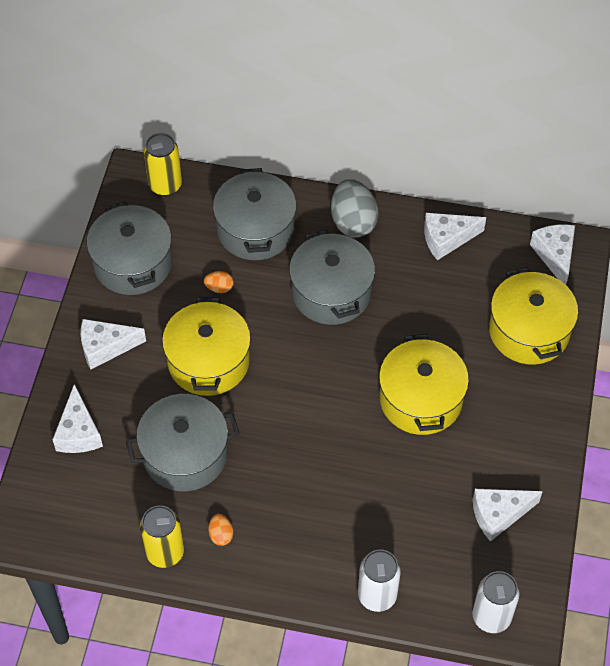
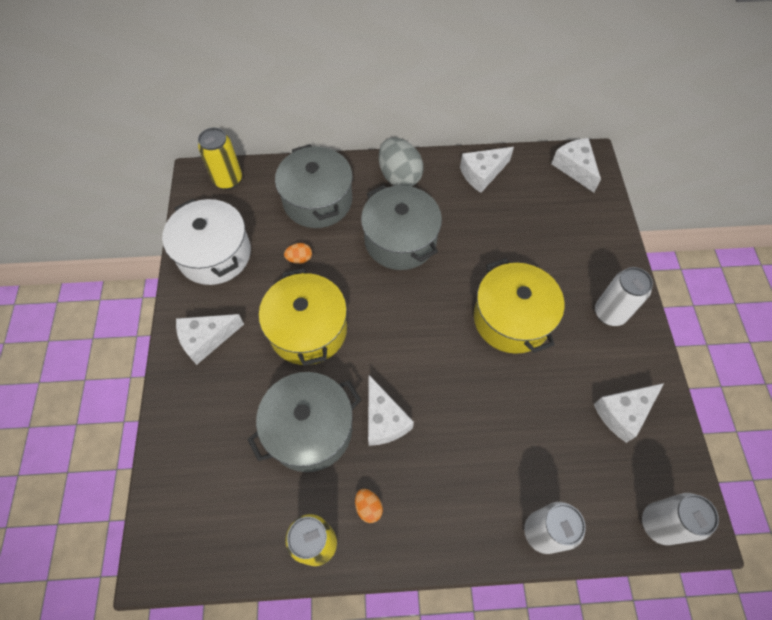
camera: 15 degrees left, 5 degrees up
(78, 432) = (198, 433): white cheese -> white cheese (384, 420)
(133, 263) = (215, 254): grey pot -> white pot
(527, 418) = (609, 313): none -> white can
(529, 331) = (579, 235): yellow pot -> none

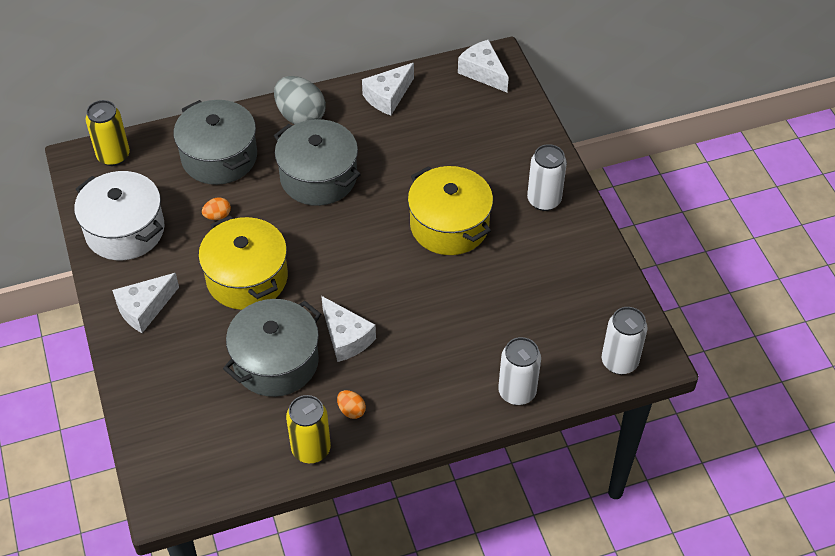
camera: 15 degrees left, 10 degrees down
(623, 413) = (571, 282): white cheese -> none

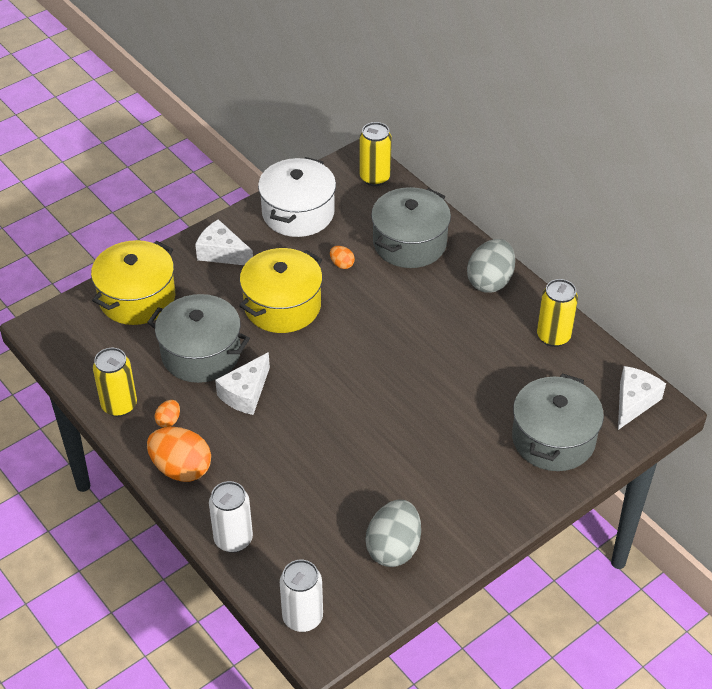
camera: 70 degrees right, 5 degrees down
(318, 177) = (422, 317): grey pot -> grey pot (553, 439)
(388, 96) = (553, 336): white cheese -> yellow can
(416, 414) = (181, 468): none -> orange egg
(449, 225) = (412, 431): yellow pot -> yellow pot (137, 298)
(544, 200) = (484, 500): white can -> none
(570, 276) = (393, 548): none -> grey egg

